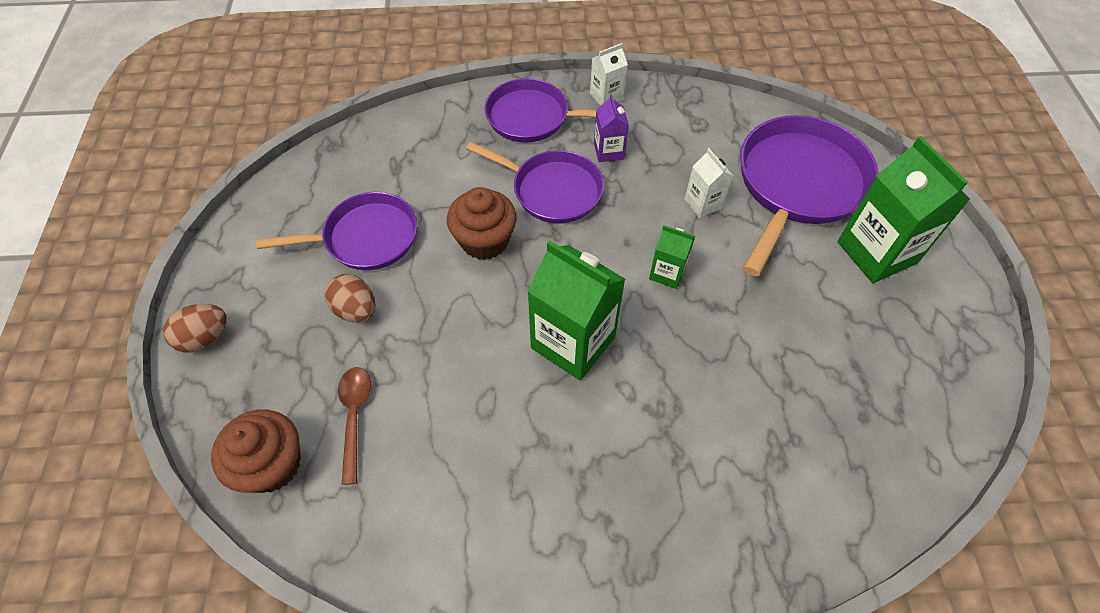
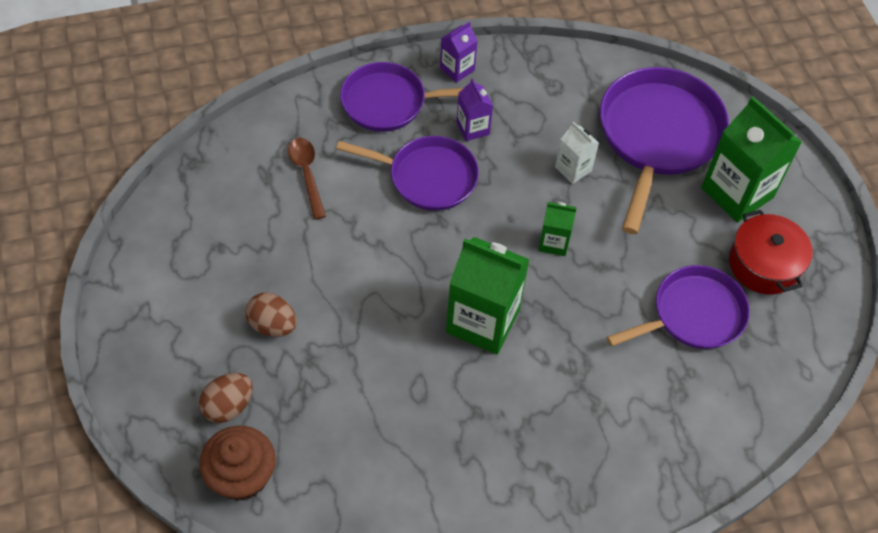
camera: 15 degrees left, 0 degrees up
(205, 338) = (136, 376): brown egg -> brown egg (228, 406)
(354, 417) = (303, 421): brown spoon -> brown spoon (307, 174)
(365, 238) = (259, 254): purple pan -> purple pan (693, 315)
(484, 240) = (376, 238): brown cupcake -> none
(606, 96) = (457, 69): white carton -> purple carton
(897, 332) = (764, 264): none -> red pot

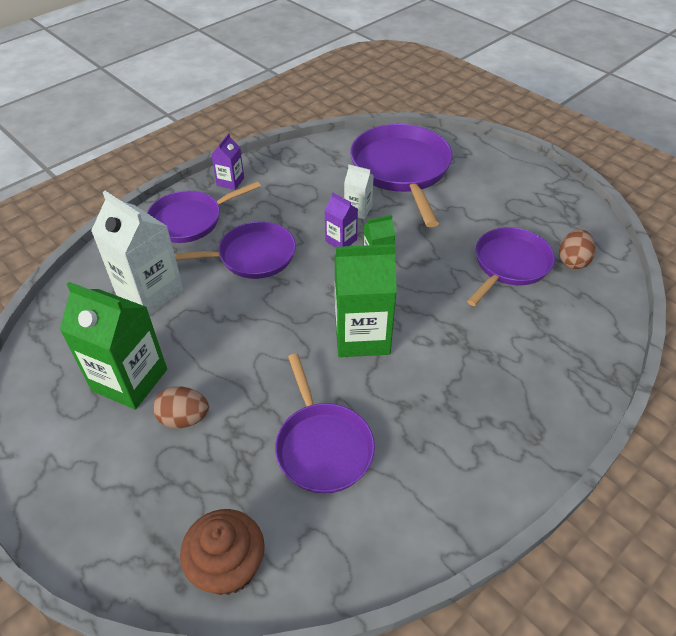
camera: 25 degrees left, 10 degrees down
(228, 406) = (179, 508): brown egg -> brown egg (572, 261)
(307, 174) = (150, 292): brown spoon -> white carton
(378, 413) = (322, 446): none -> purple pan
(473, 128) = (266, 213): purple carton -> purple carton (341, 240)
(737, 192) = (478, 182): green carton -> green carton (130, 380)
(764, 264) = (529, 215): red pot -> none

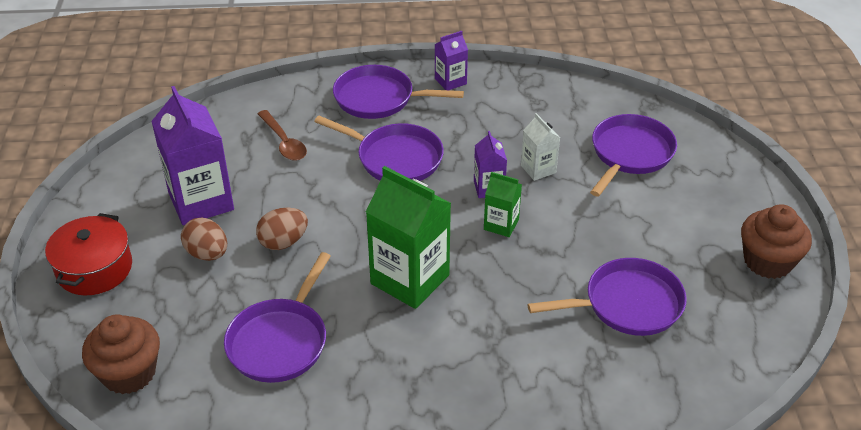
camera: 40 degrees right, 5 degrees down
(92, 500) = (94, 268): none -> red pot
(130, 380) = (201, 201): green carton -> purple carton
(150, 292) = (284, 142): white carton -> brown spoon
(402, 170) = (630, 154): purple pan -> purple pan, size x0.66
(548, 193) = (767, 261): none -> brown cupcake
(572, 261) = (702, 341): brown egg -> brown egg (283, 242)

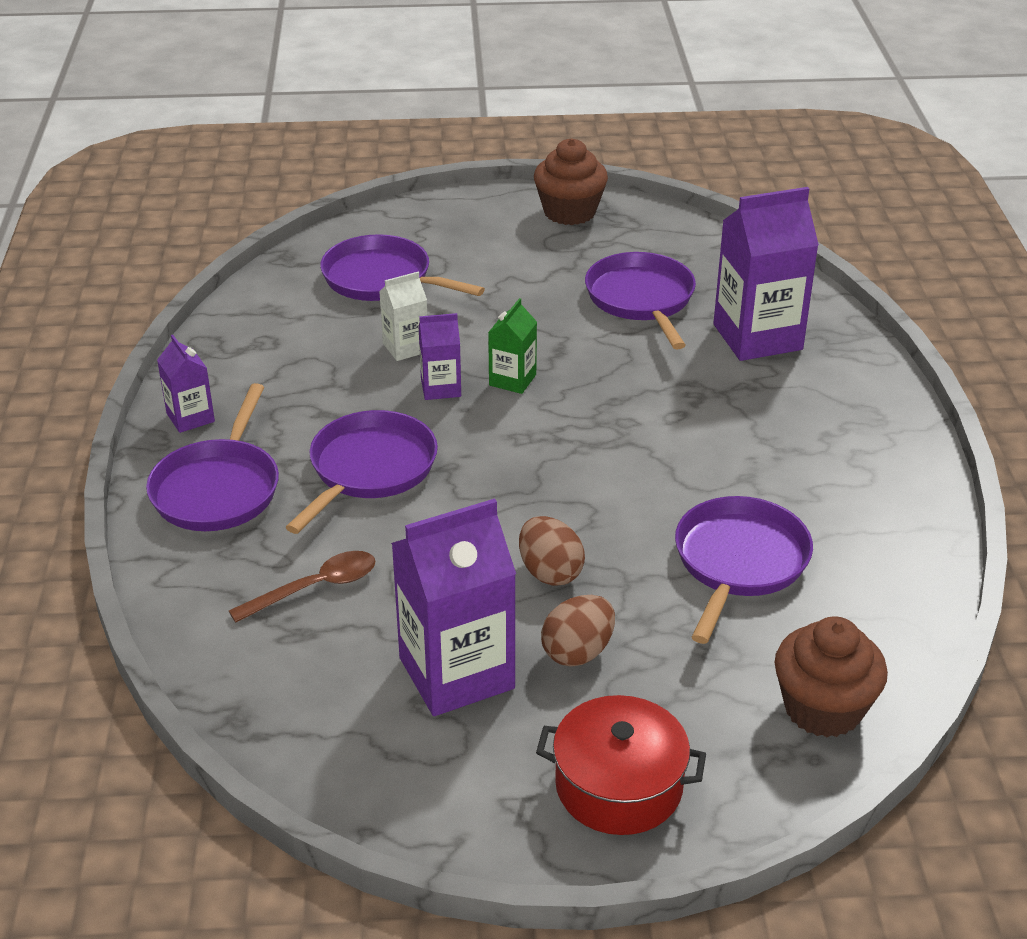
camera: 90 degrees left, 5 degrees down
(280, 341) = (739, 562): purple pan -> purple pan turned 90 degrees counterclockwise
(410, 279) = (616, 454): green carton -> none
(578, 381) = (757, 337): none -> purple carton

